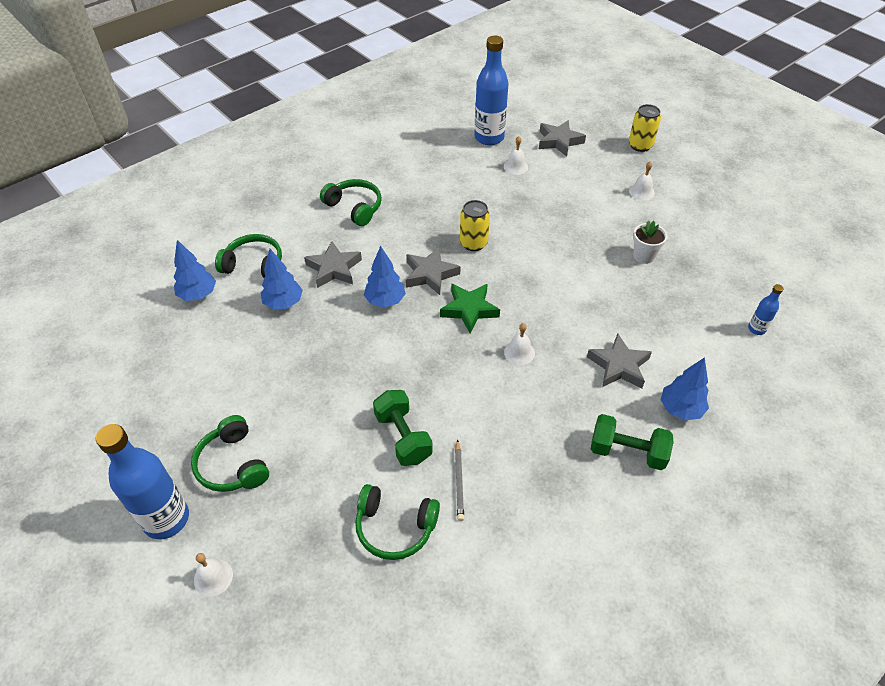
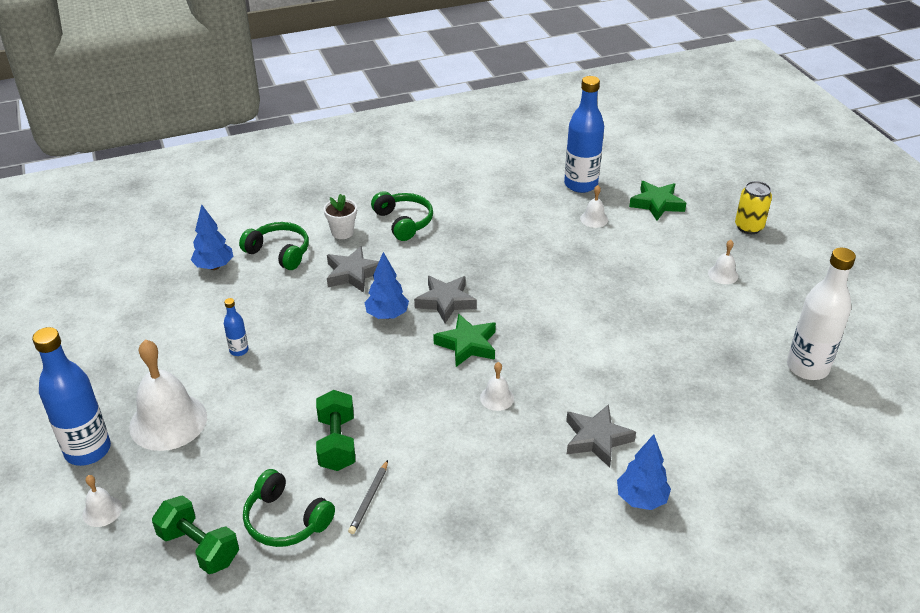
camera: 20 degrees right, 10 degrees down
(232, 464) = (168, 421): green headphones -> white bell
(283, 303) = (288, 293): blue tree -> none
(473, 243) = (507, 283): yellow can -> none
(559, 141) = (657, 204): grey star -> green star
(627, 452) = (558, 523): green dumbbell -> green dumbbell (199, 547)
(643, 256) = (687, 339): white flower pot -> white flower pot (342, 232)
(744, 256) = (807, 367): none -> white bottle
(756, 329) = (778, 444): blue bottle -> blue bottle (239, 350)

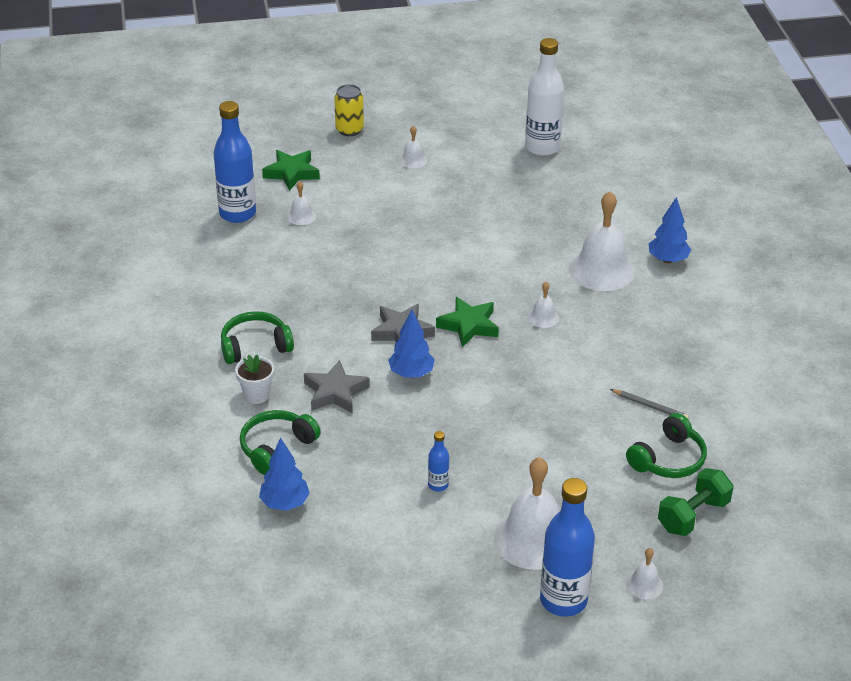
camera: 80 degrees left, 0 degrees up
(337, 443) = (582, 421): green dumbbell -> none
(596, 439) = (602, 270): grey star -> white bell

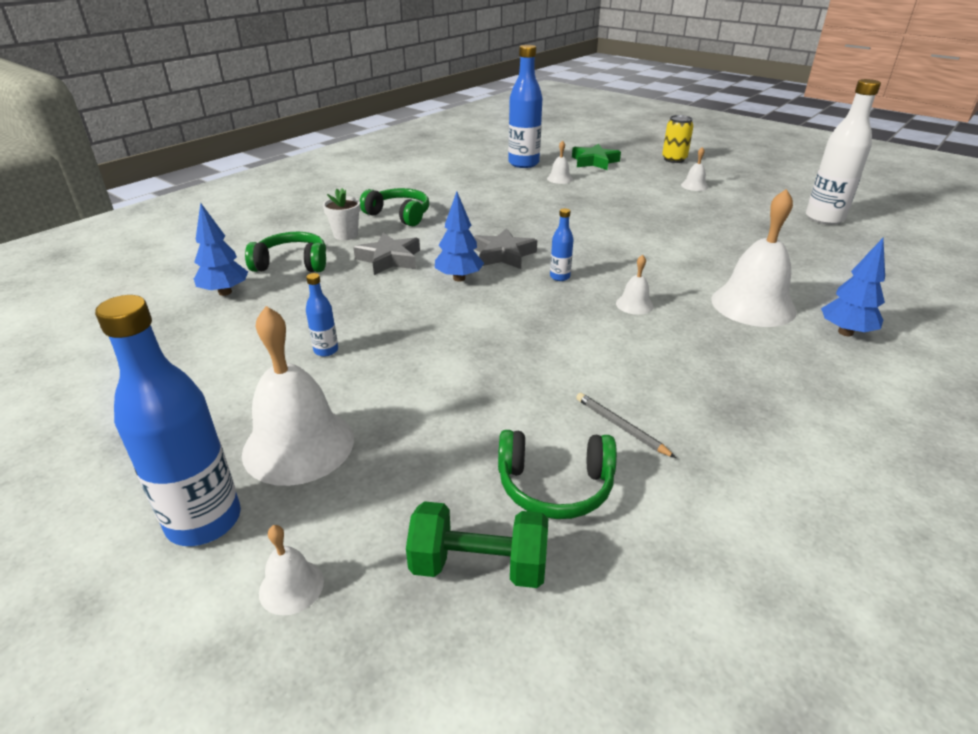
camera: 50 degrees right, 5 degrees down
(468, 325) = (560, 277): green star -> blue bottle
(650, 406) = (621, 427): grey pencil -> grey pencil turned 150 degrees clockwise

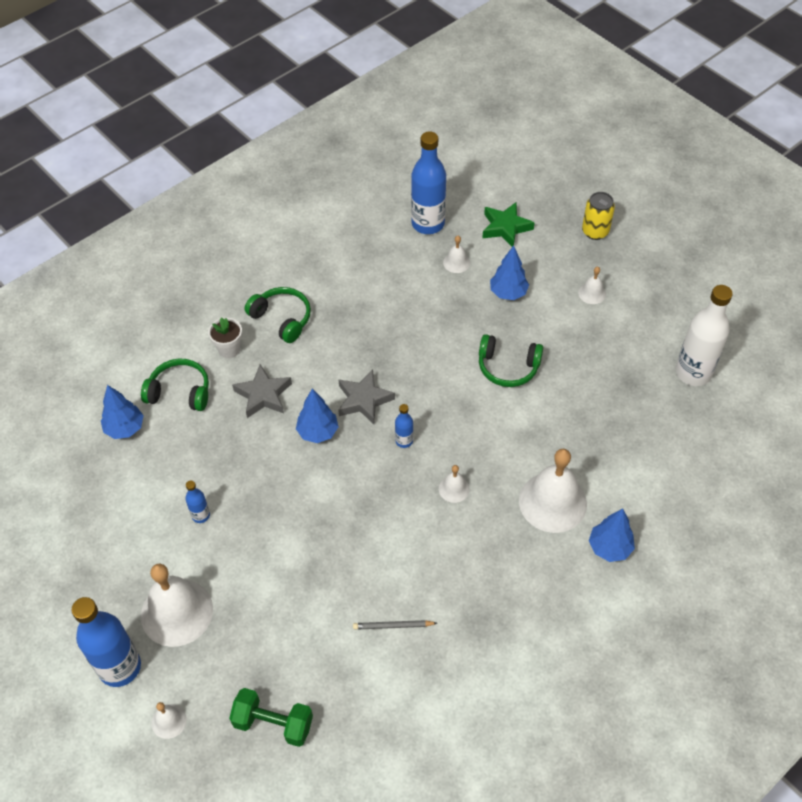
camera: 10 degrees right, 20 degrees up
(555, 486) = (333, 671): green headphones -> green headphones (508, 367)
(617, 190) = (508, 293): none -> blue tree
(621, 427) = (393, 626): grey pencil -> grey pencil turned 60 degrees counterclockwise

